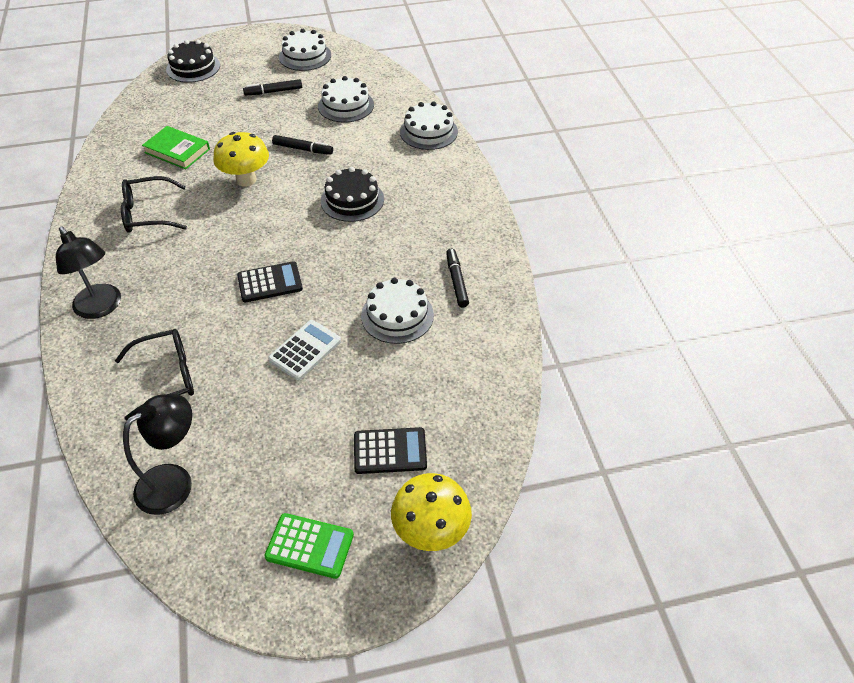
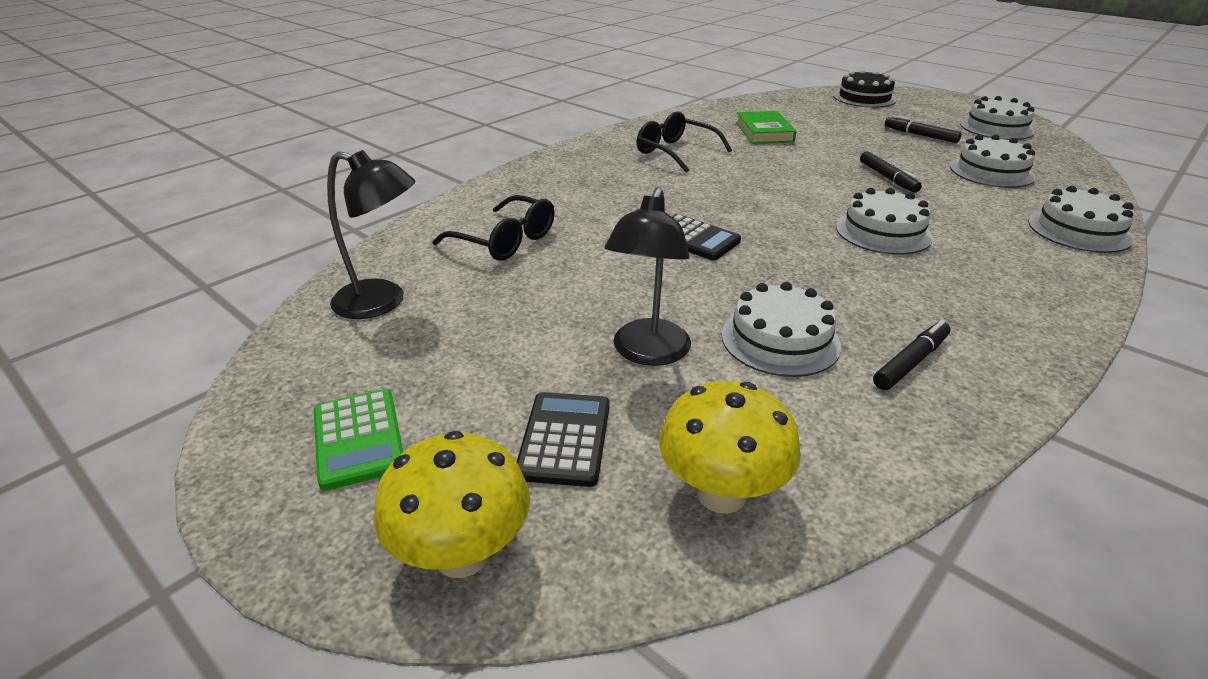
camera: 55 degrees right, 15 degrees down
(101, 308) = (545, 180): black lamp -> black lamp (647, 353)
(246, 180) = (794, 171): yellow mushroom -> yellow mushroom (721, 494)
(305, 350) = (637, 300): white calculator -> none
(352, 200) = (883, 232): black cake -> white cake
(390, 451) = (564, 439): black calculator -> black calculator turned 135 degrees counterclockwise

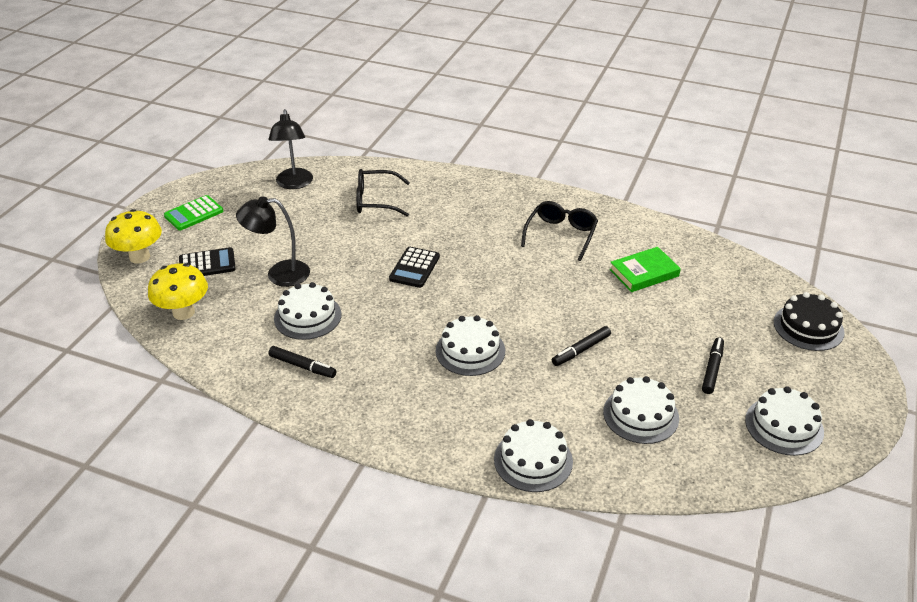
camera: 70 degrees right, 5 degrees up
(506, 241) = (375, 200): black glasses -> black glasses turned 75 degrees clockwise

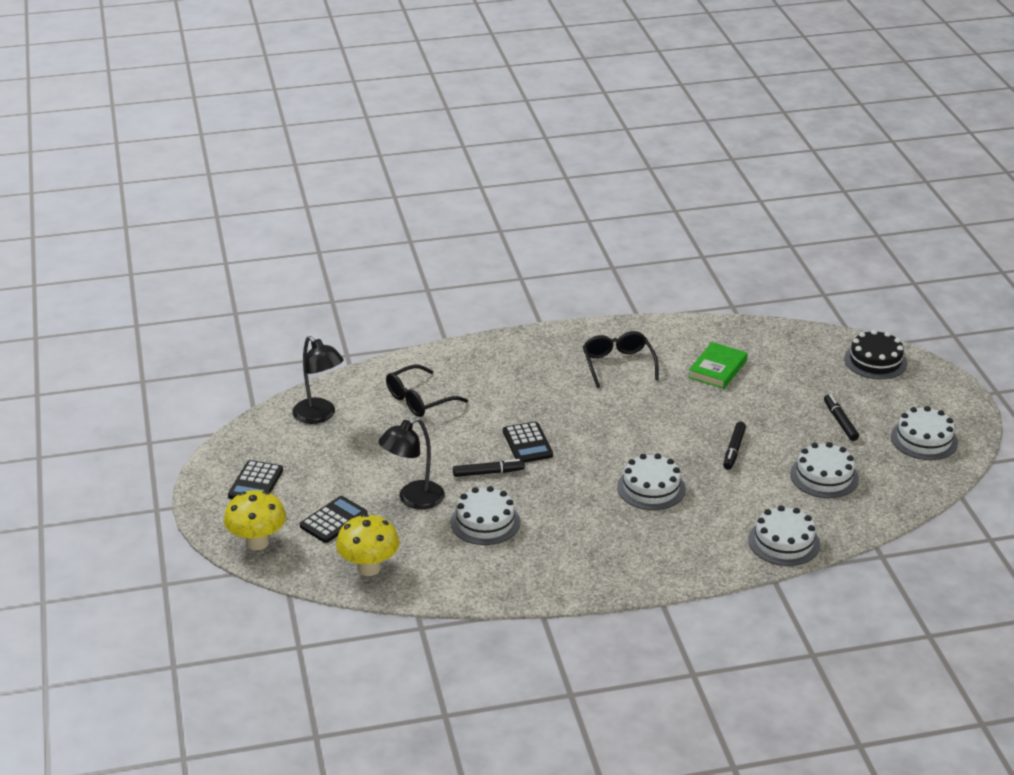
camera: 35 degrees left, 5 degrees down
(194, 214) = (256, 483): green calculator -> black calculator
(302, 366) = (531, 560): black marker -> black marker (488, 473)

